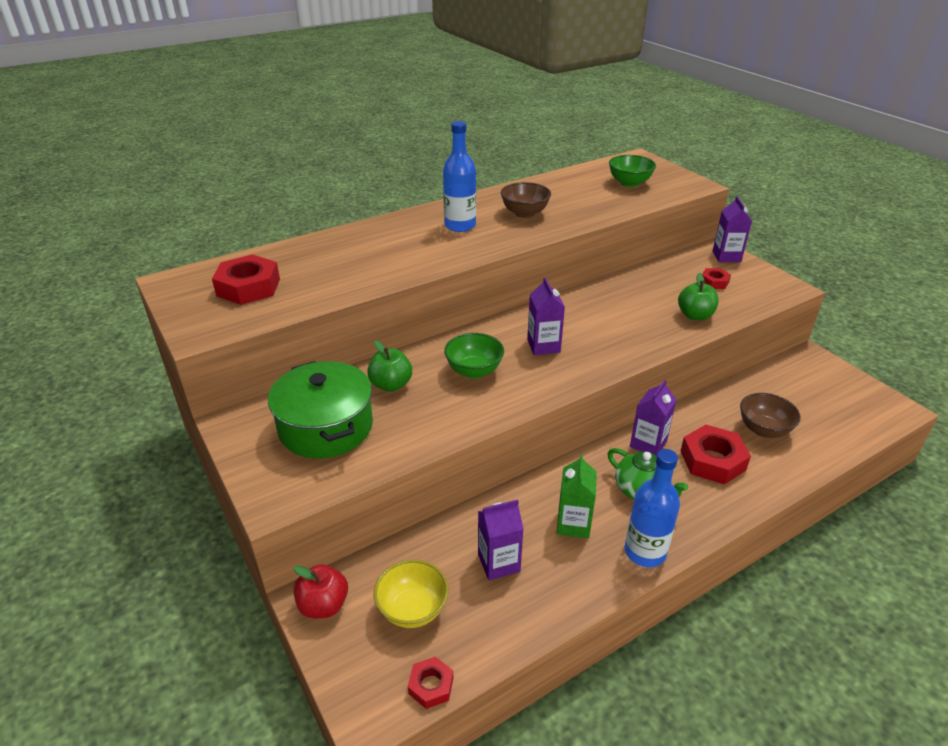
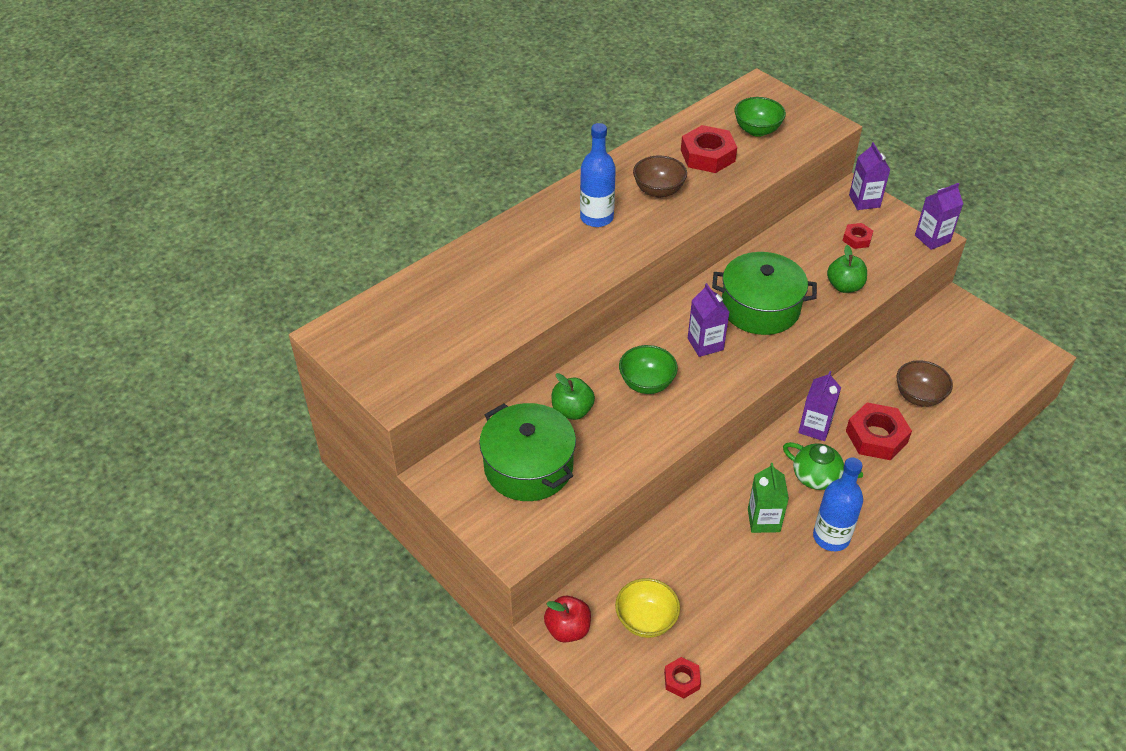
camera: 10 degrees left, 10 degrees up
(248, 287) = (414, 331): red nut -> red nut (707, 155)
(499, 563) = (707, 567): purple carton -> purple carton (932, 238)
(606, 323) = (760, 308): none -> green pot

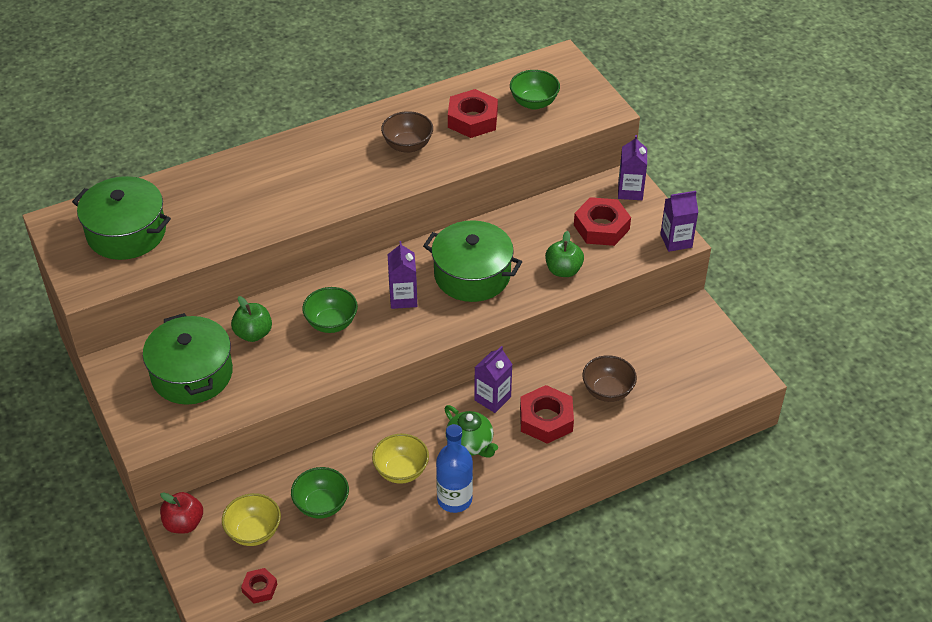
camera: 15 degrees right, 0 degrees up
(413, 330) = (126, 233): none -> green pot
(596, 218) = (337, 160): blue bottle -> none
(701, 575) = (321, 505): none -> green bowl
(763, 520) = (401, 471): green carton -> yellow bowl
(857, 239) = (601, 227): red nut -> red nut, size x1.85

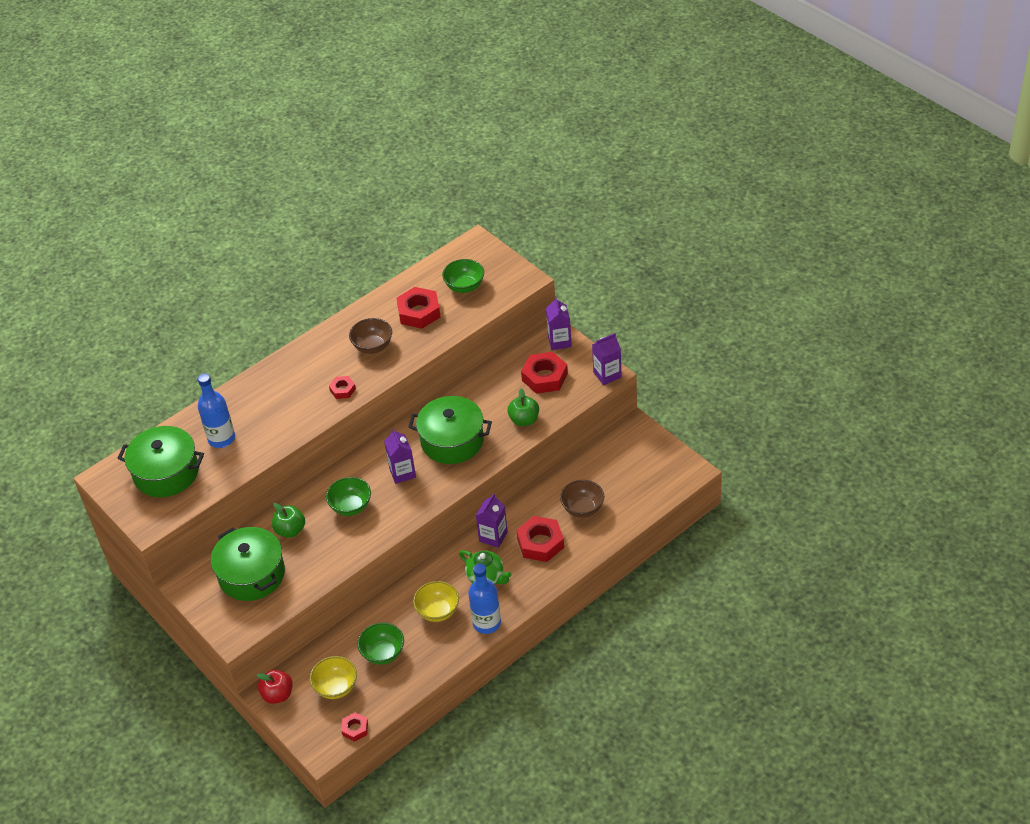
camera: 10 degrees left, 0 degrees up
(202, 209) = (221, 438): none -> blue bottle
(357, 185) = (342, 390): none -> red nut

